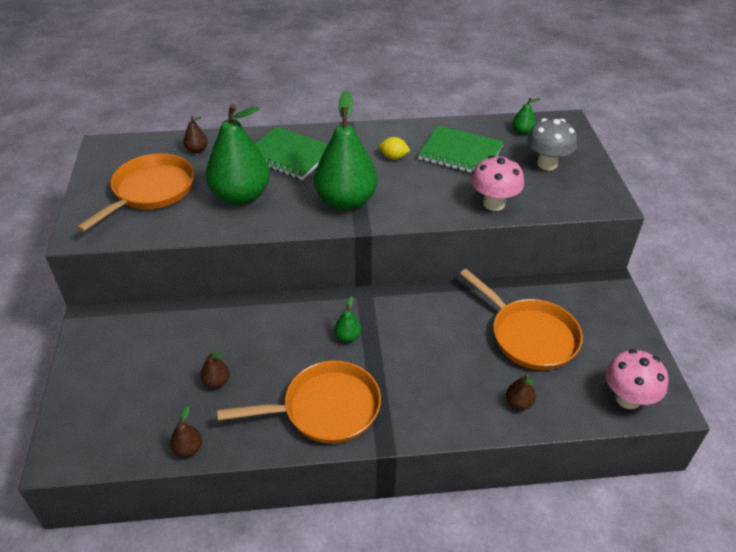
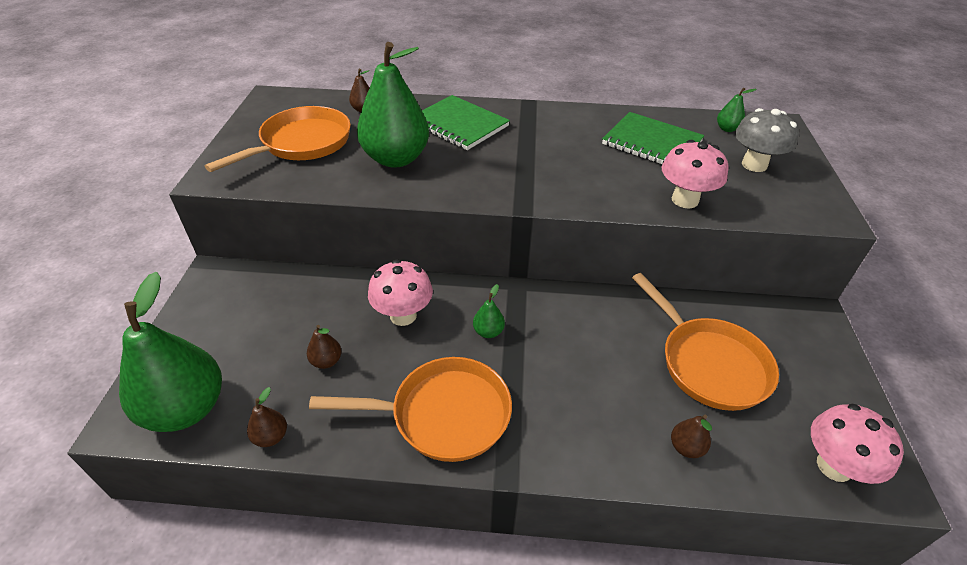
camera: 10 degrees right, 0 degrees up
(272, 333) = (403, 315): none -> pink mushroom
(346, 201) = (510, 177): green pear -> green pear (186, 409)
(393, 157) = (574, 139): yellow lemon -> none

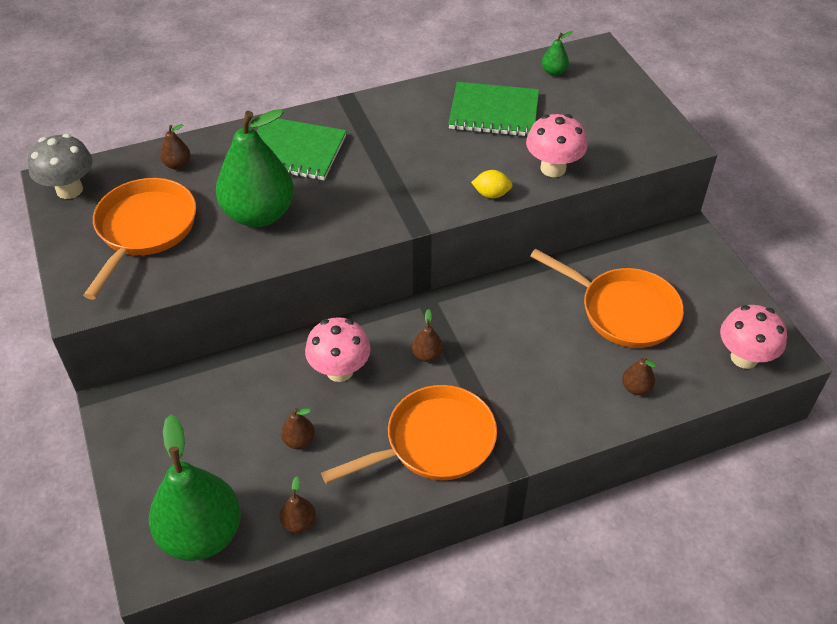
camera: 25 degrees left, 5 degrees up
(488, 332) = (427, 355): green pear -> brown pear
(610, 203) = (491, 194): none -> yellow lemon
(754, 165) = (594, 108): grey mushroom -> grey mushroom (69, 190)

